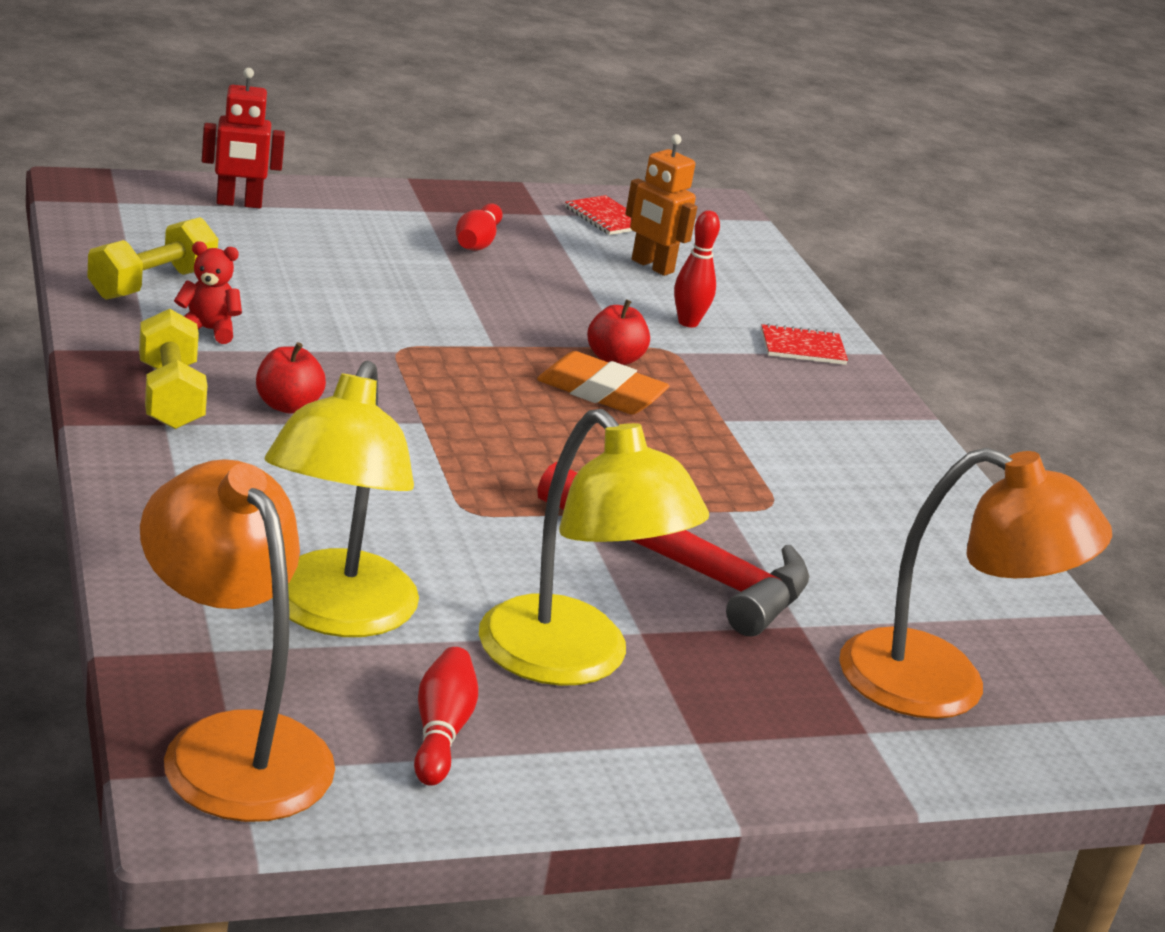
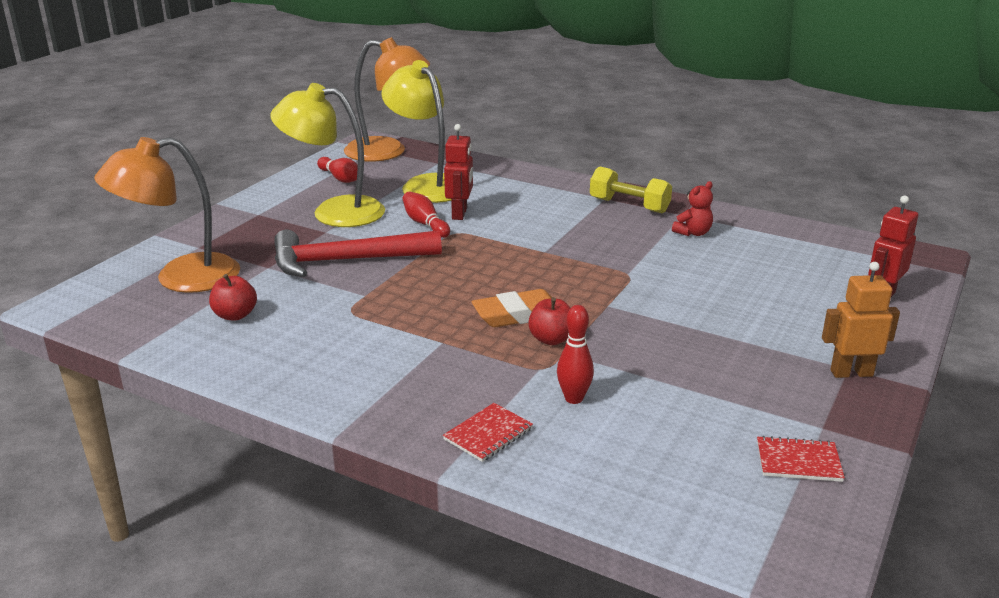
camera: 140 degrees right, 0 degrees up
(152, 284) = (761, 235): yellow dumbbell -> none
(287, 406) = (594, 226): red apple -> red apple (235, 315)
(403, 532) = (460, 214): none -> red robot
(477, 242) = (773, 366): red bowling pin -> red bowling pin (425, 224)
(652, 266) = (681, 434): orange robot -> orange robot (851, 373)

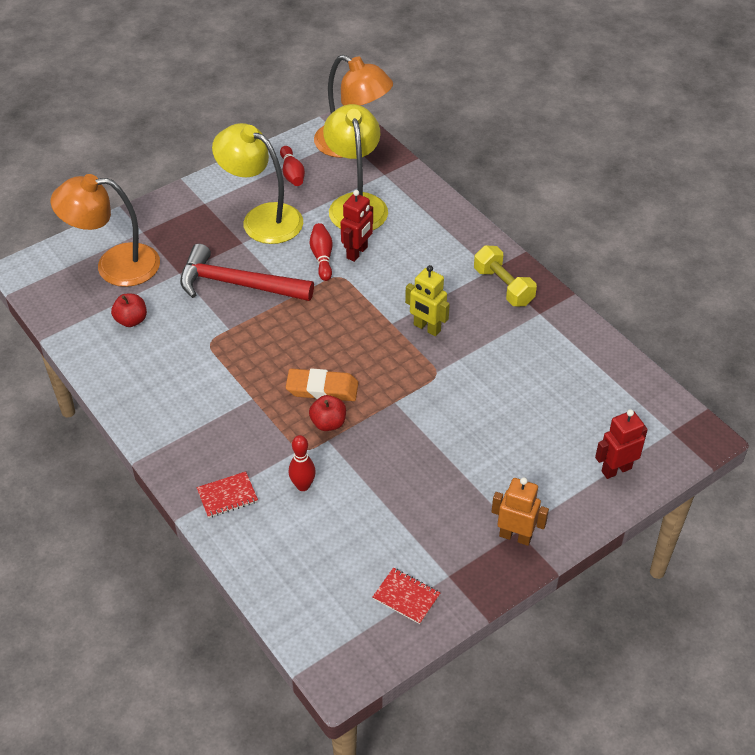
camera: 25 degrees right, 20 degrees up
(584, 247) = (426, 328): none -> yellow robot
(693, 233) = (528, 340): red teddy bear -> none

